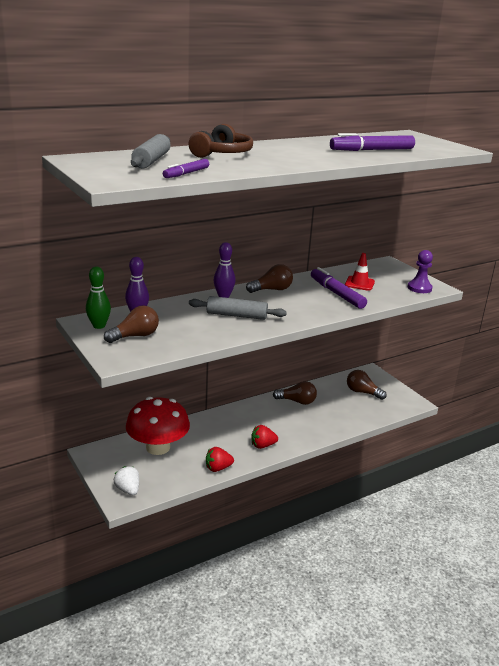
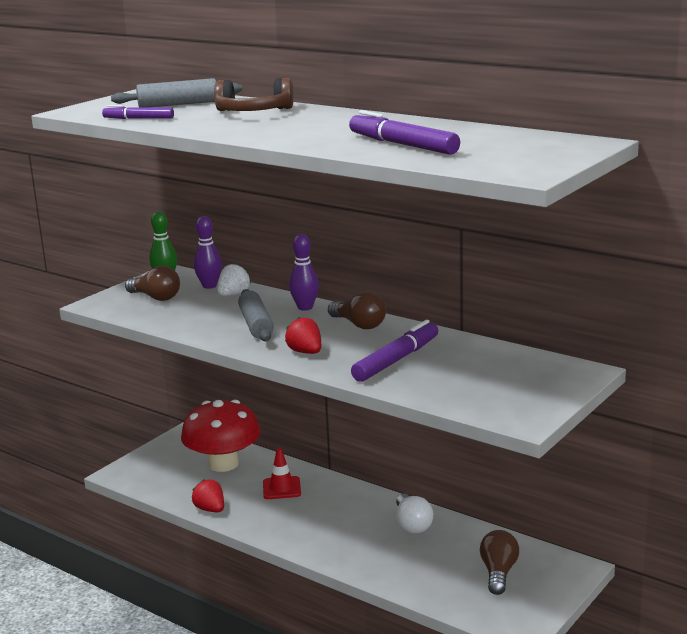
camera: 70 degrees right, 5 degrees down
(128, 490) = (137, 471): white strawberry -> white strawberry (233, 295)
(263, 445) = (280, 526): red strawberry -> red strawberry (305, 352)
(297, 401) = (412, 524): brown light bulb -> white light bulb
(359, 283) = (457, 367): red traffic cone -> red traffic cone (281, 488)
(419, 288) = (500, 408): purple pawn -> none

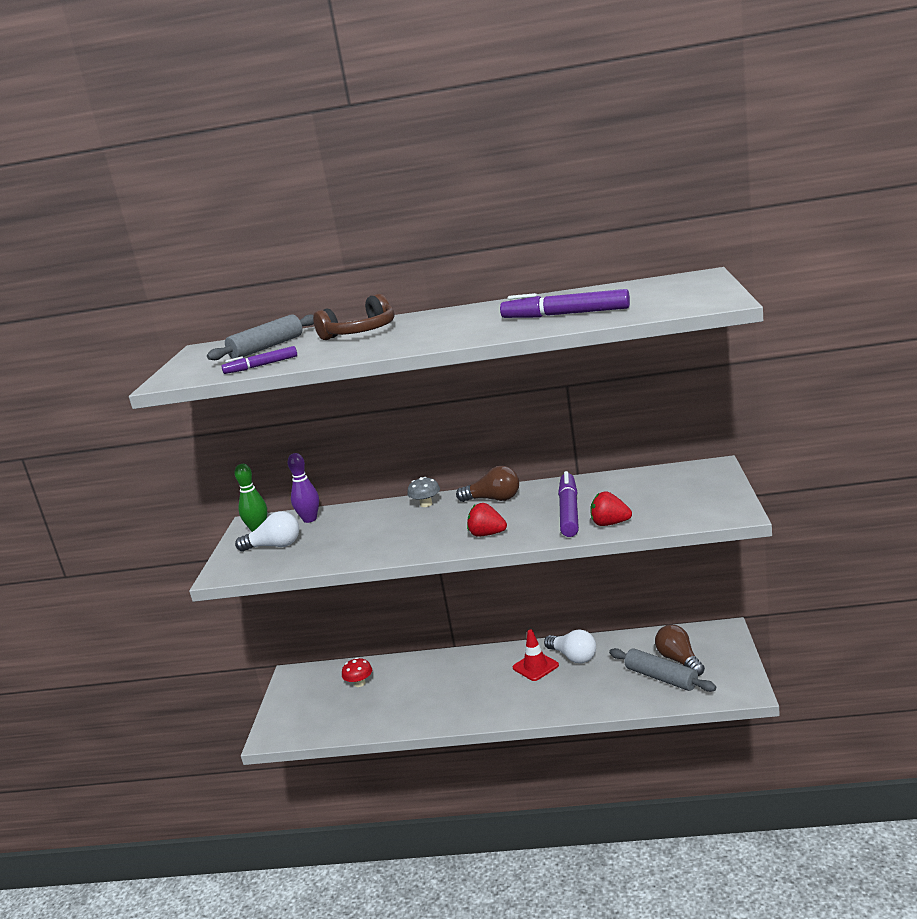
camera: 30 degrees left, 0 degrees up
(155, 297) = (274, 546): brown light bulb -> white light bulb
(210, 509) = (396, 724): red strawberry -> red strawberry (610, 524)
(223, 464) = (359, 683): red mushroom -> red mushroom, size x0.40
(233, 295) = (345, 518): white strawberry -> none
(256, 324) = (407, 531): grey rolling pin -> grey rolling pin (661, 678)
(281, 488) = (435, 679): red traffic cone -> red traffic cone (535, 666)
(305, 307) = (426, 504): purple bowling pin -> grey mushroom

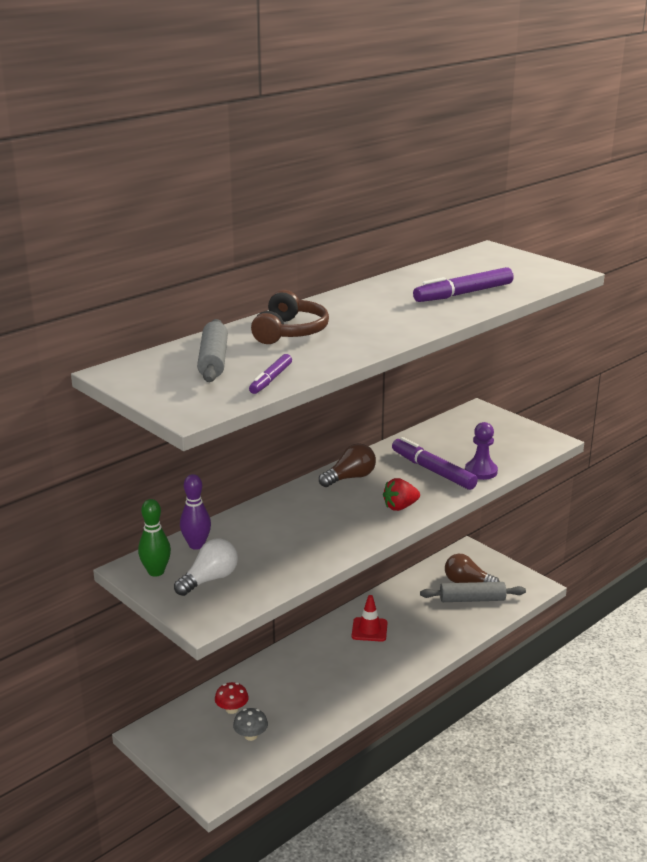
camera: 50 degrees left, 5 degrees up
(426, 504) = (293, 498): grey mushroom -> grey mushroom (251, 736)
(573, 657) = (388, 610): white light bulb -> none
(610, 524) = (481, 471): red strawberry -> purple pawn

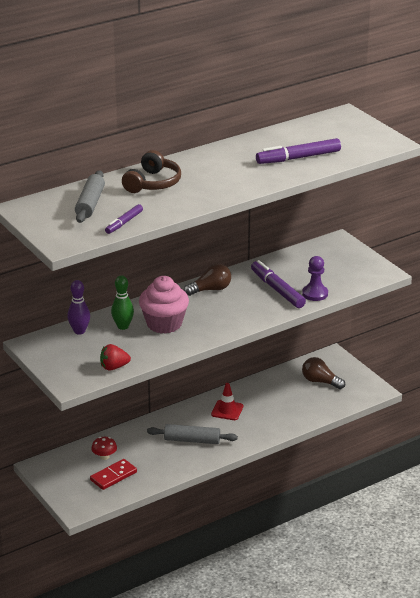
camera: 10 degrees right, 5 degrees up
(156, 572) = (46, 348): green bowling pin -> green bowling pin (123, 326)
(209, 579) = (82, 357): white light bulb -> none
(251, 736) = (113, 476): grey mushroom -> red domino
(306, 525) = (164, 324): none -> pink cupcake
(400, 507) = (239, 317): red strawberry -> red strawberry (114, 367)
(472, 599) = (319, 395): grey rolling pin -> grey rolling pin (192, 440)

